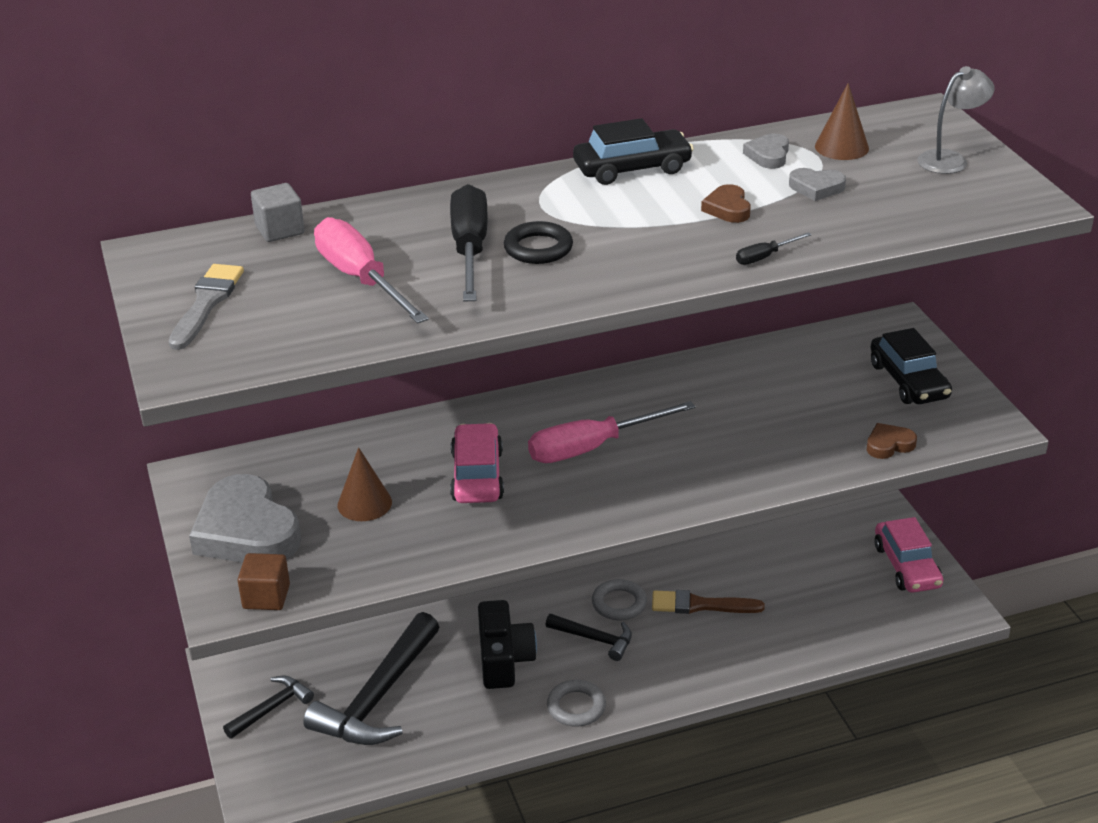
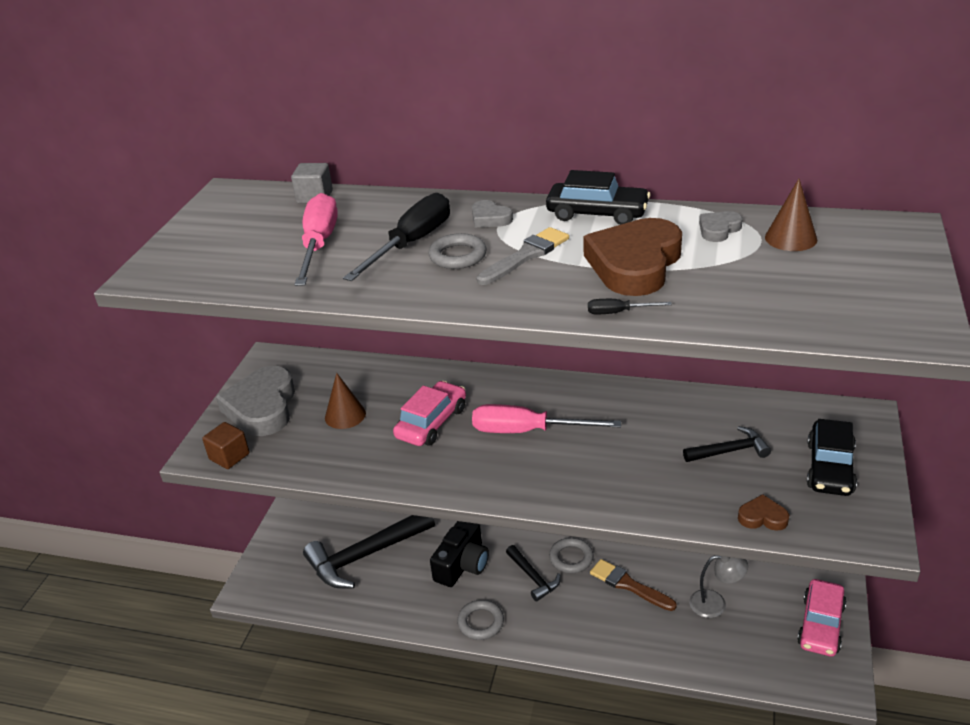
camera: 35 degrees right, 0 degrees up
(206, 303) = (213, 234): grey brush -> grey brush (526, 255)
(271, 708) = (301, 534): black hammer -> black hammer (730, 451)
(538, 248) = (458, 256): black ring -> grey ring
(727, 208) = (634, 264): brown heart -> brown heart, size x2.22
(816, 188) = (729, 267): grey heart -> grey heart (490, 218)
(950, 159) = (882, 273): grey lamp -> grey lamp (715, 603)

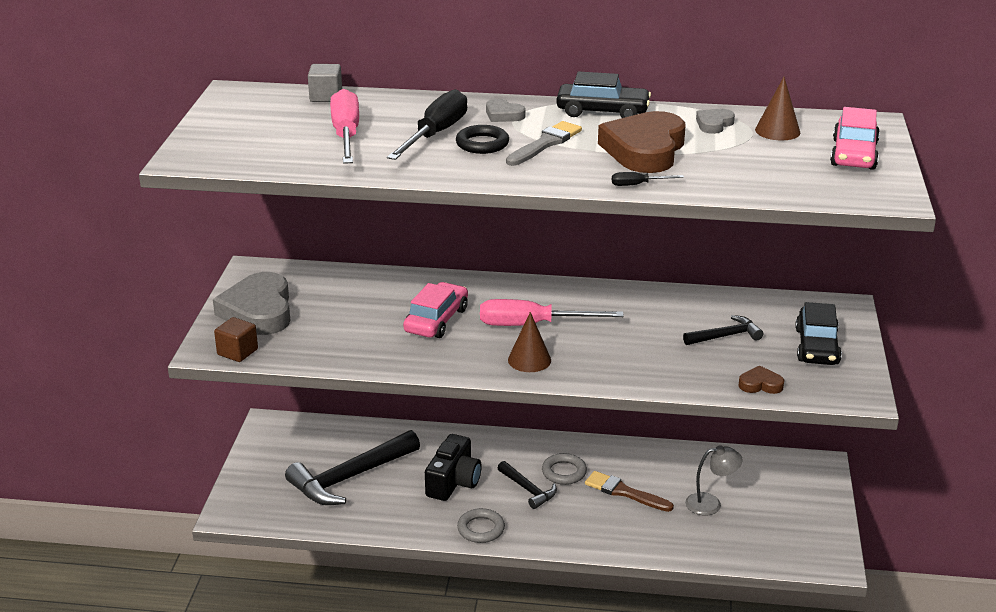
camera: 10 degrees left, 5 degrees down
(345, 415) = (347, 316): brown cone -> brown cone (529, 360)
(458, 256) = (482, 144): grey ring -> black ring
(820, 625) = (811, 516): pink car -> pink car (853, 154)

